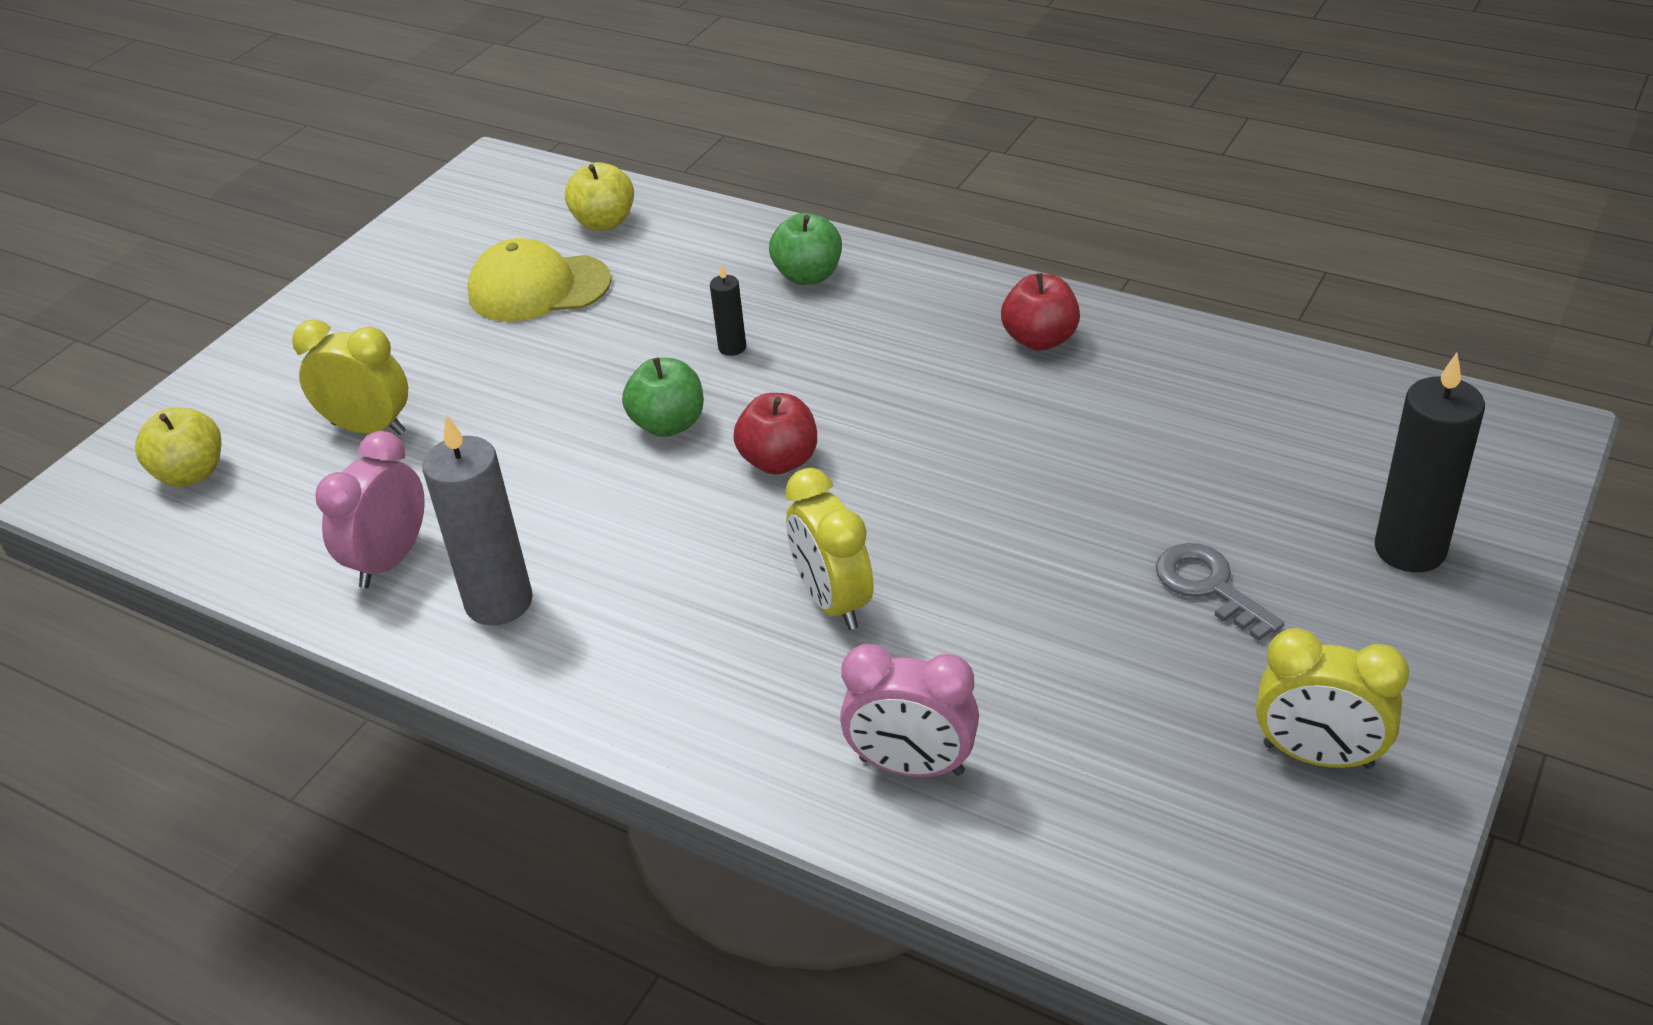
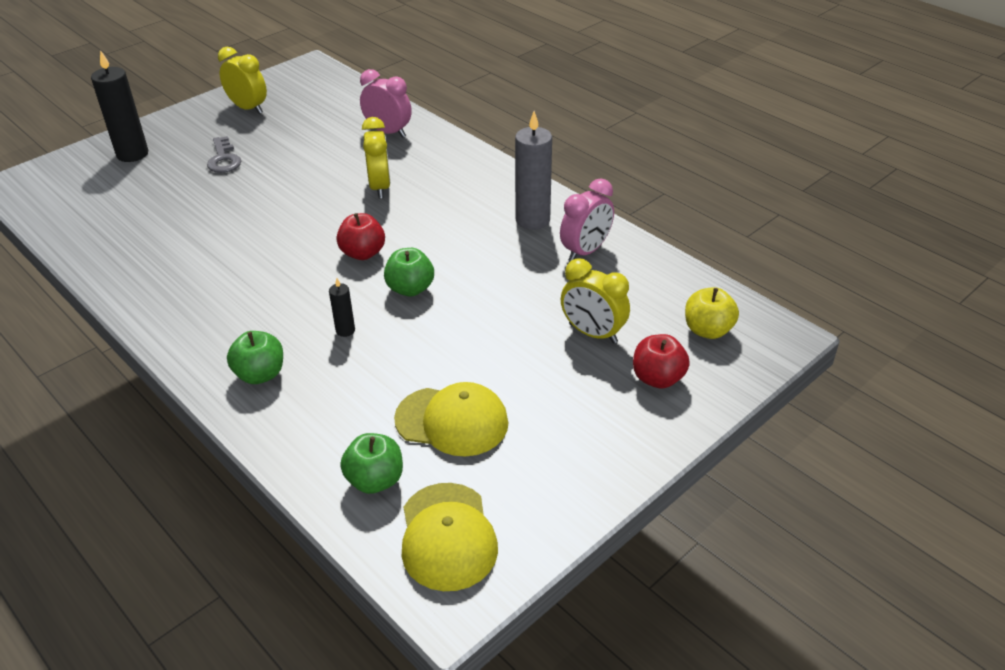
camera: 165 degrees left, 0 degrees up
(508, 203) = (447, 536): none -> yellow cap
(604, 222) = (375, 480): yellow apple -> green apple
(1040, 340) = (169, 286): red apple -> red apple (658, 378)

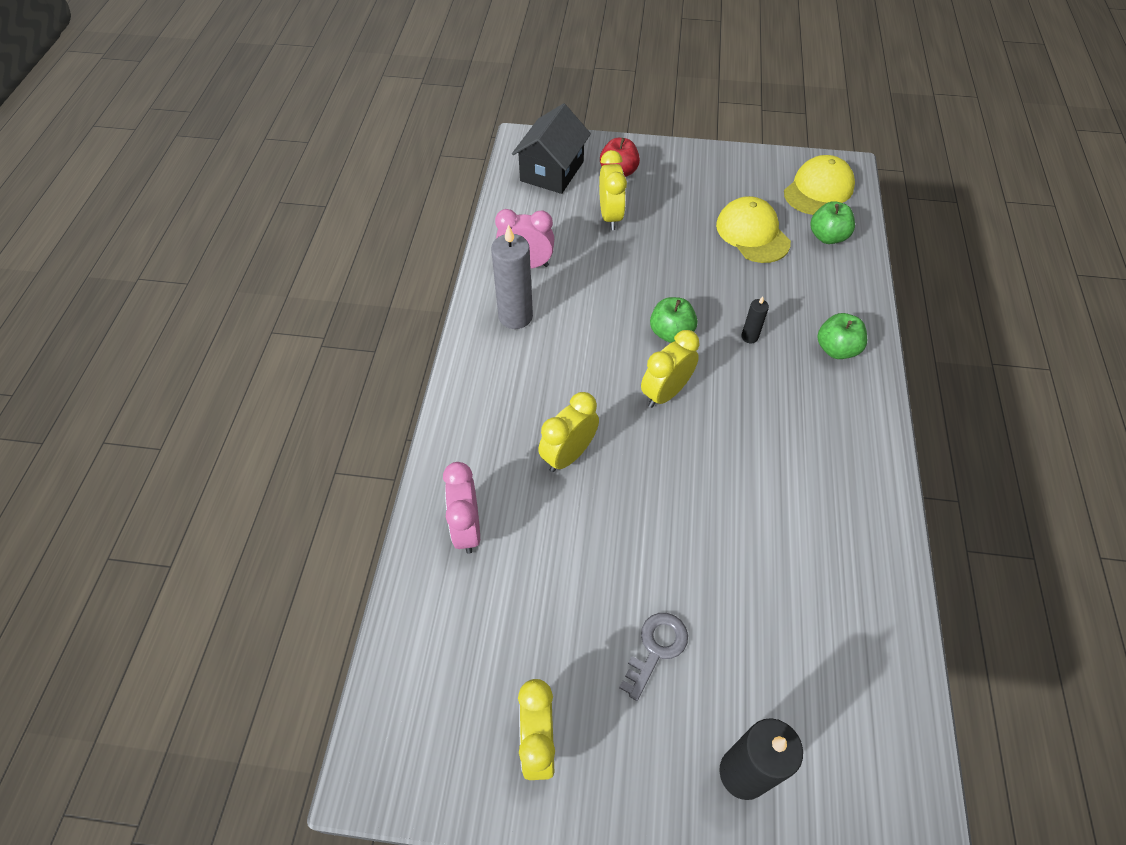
camera: 130 degrees left, 15 degrees up
(363, 253) = (665, 393): red apple -> yellow clock
(708, 330) = (552, 171): yellow apple -> black house

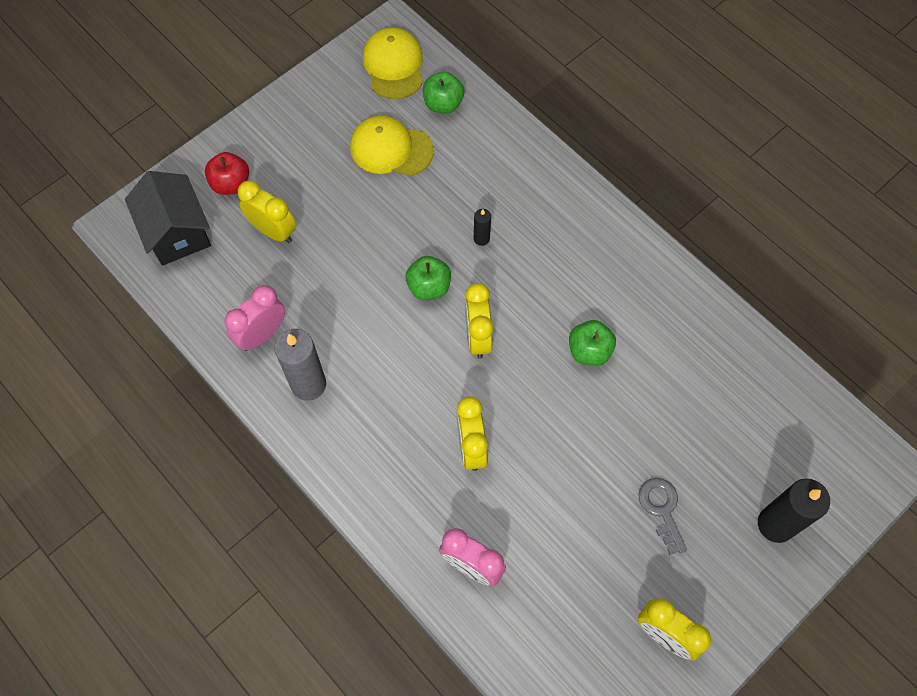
camera: 50 degrees left, 10 degrees up
(836, 349) = (542, 194): green apple -> green apple (589, 351)

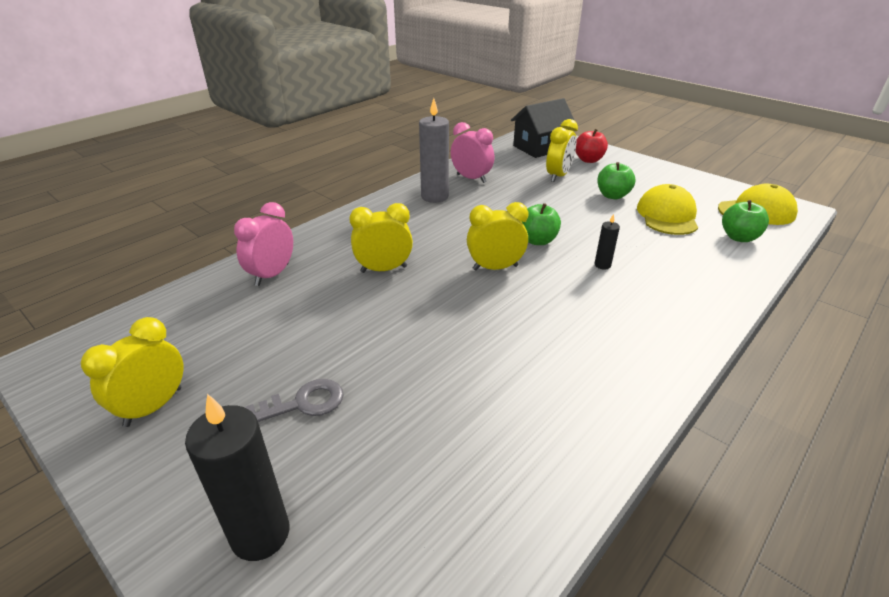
camera: 85 degrees right, 30 degrees down
(589, 351) = (498, 339): green apple -> green apple (612, 195)

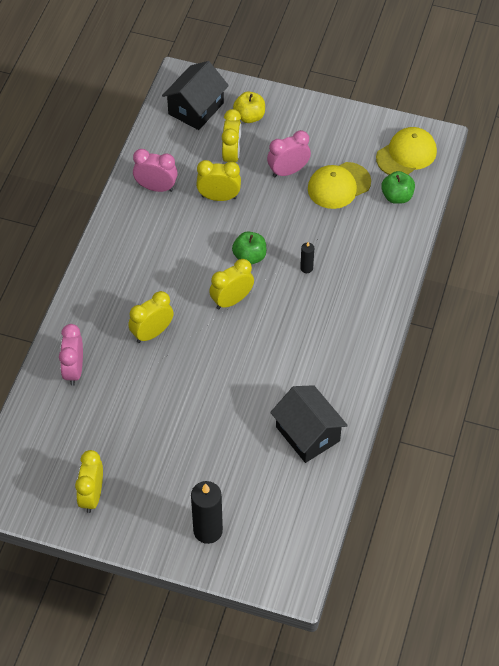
camera: 25 degrees left, 20 degrees up
(304, 403) = (176, 458): grey key -> none
(434, 196) = (139, 228): grey candle -> none
(521, 443) = (307, 434): none -> black house
(529, 196) = (219, 197): none -> yellow clock
(588, 160) = (249, 116): red apple -> yellow apple
(612, 195) = (288, 171): green apple -> pink clock
(667, 215) = (339, 185): yellow cap -> yellow cap turned 105 degrees counterclockwise

